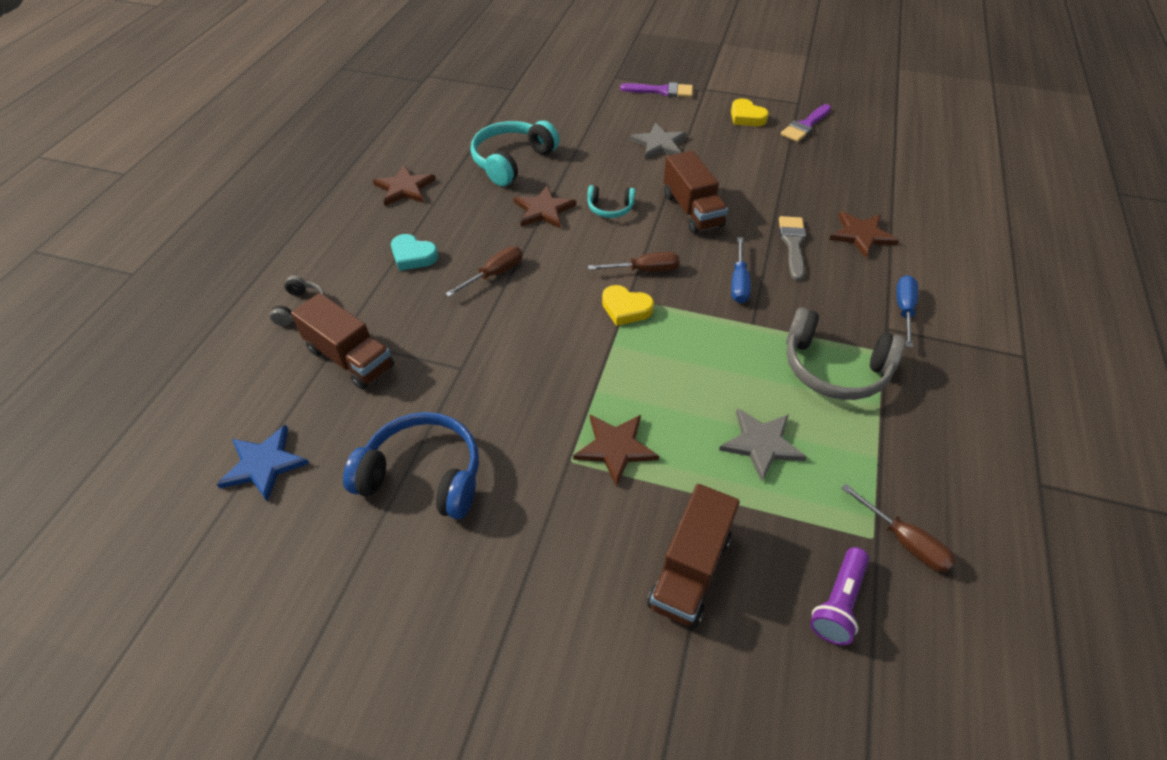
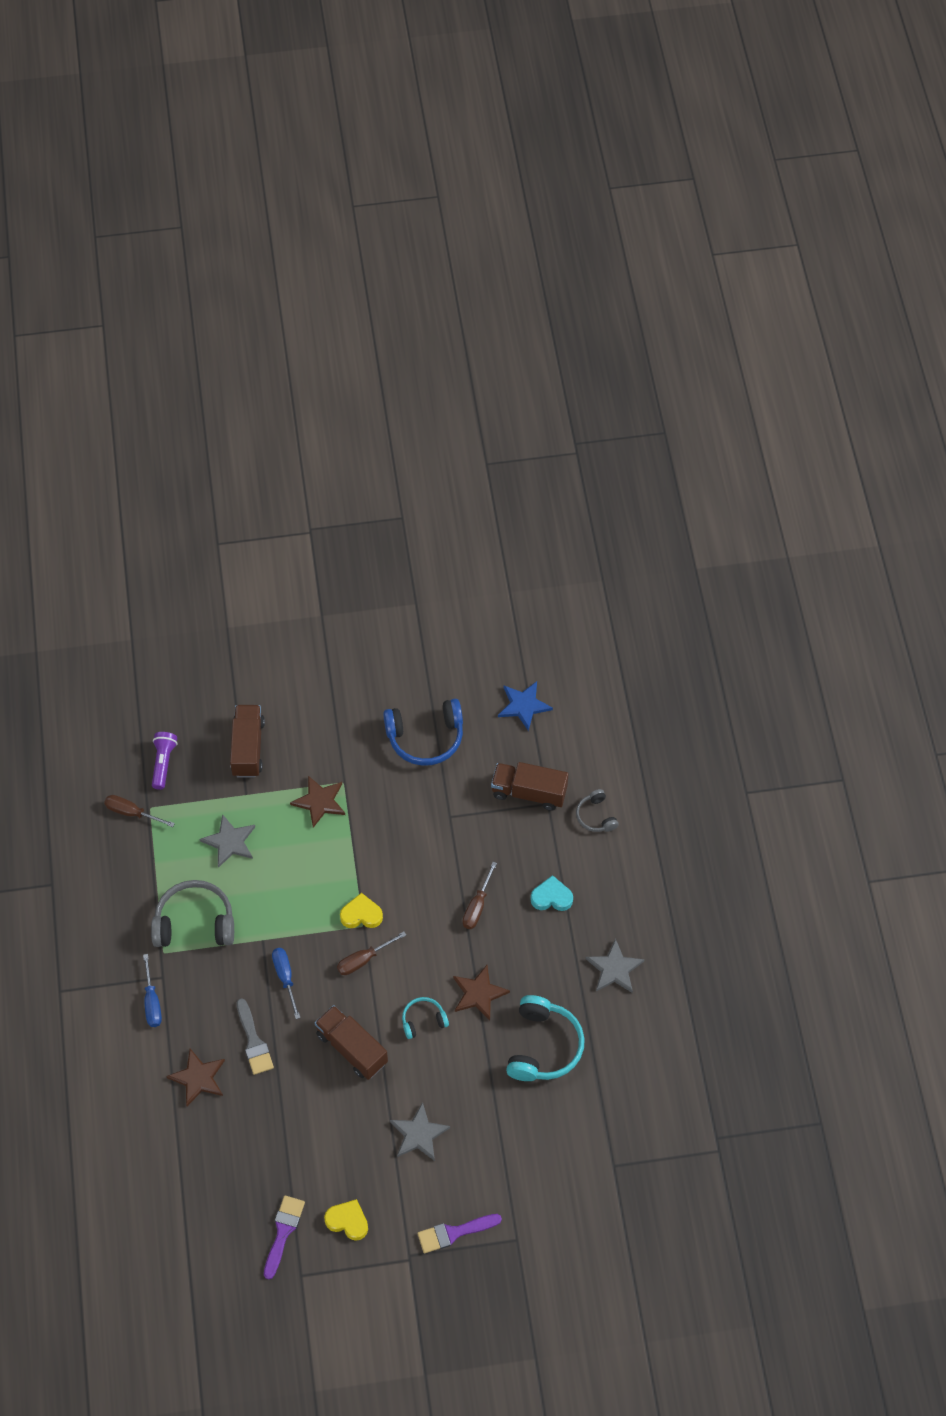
camera: 155 degrees right, 10 degrees up
(404, 188) = (614, 969): brown star -> grey star

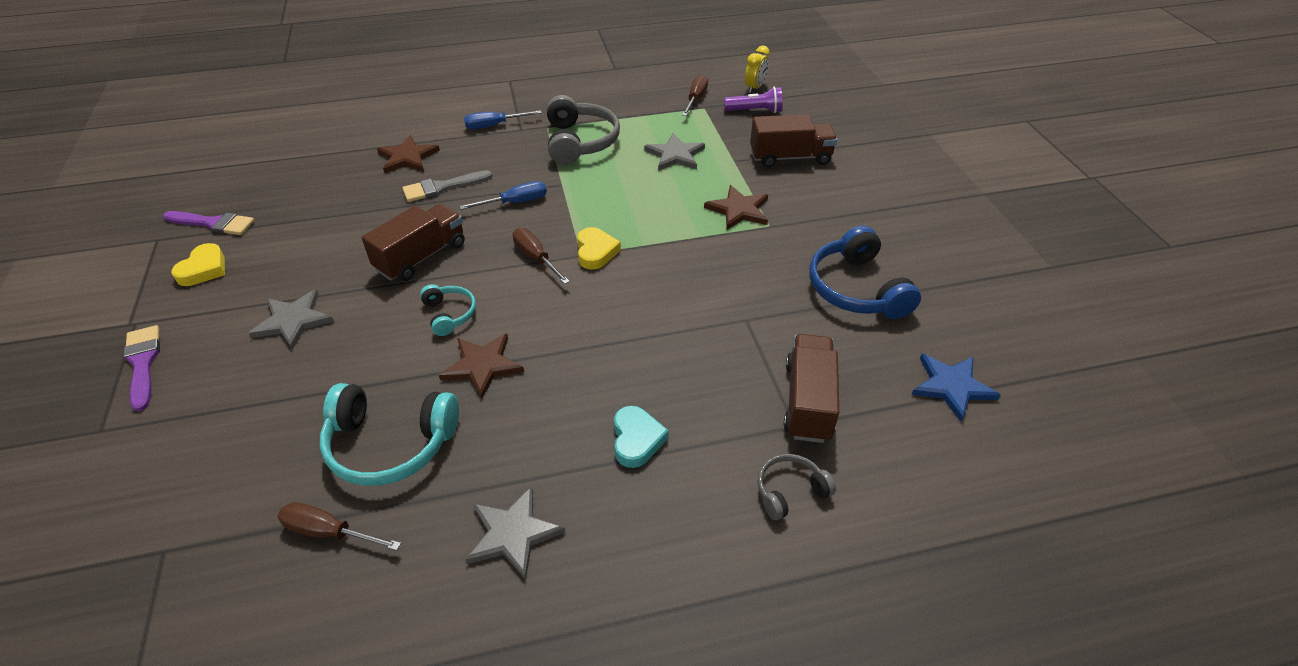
camera: 85 degrees right, 15 degrees down
(119, 756) = (755, 88): none -> yellow clock
(477, 906) = (615, 356): brown screwdriver -> brown screwdriver (329, 532)

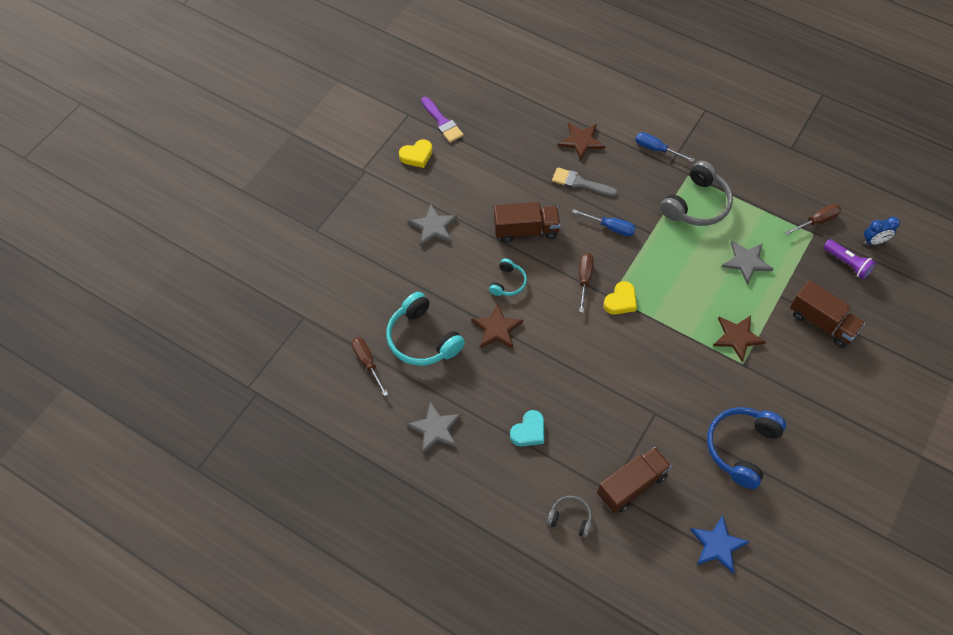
camera: 45 degrees right, 15 degrees up
(143, 363) = (354, 202): purple brush -> none
(755, 88) = (874, 241): yellow clock -> blue clock

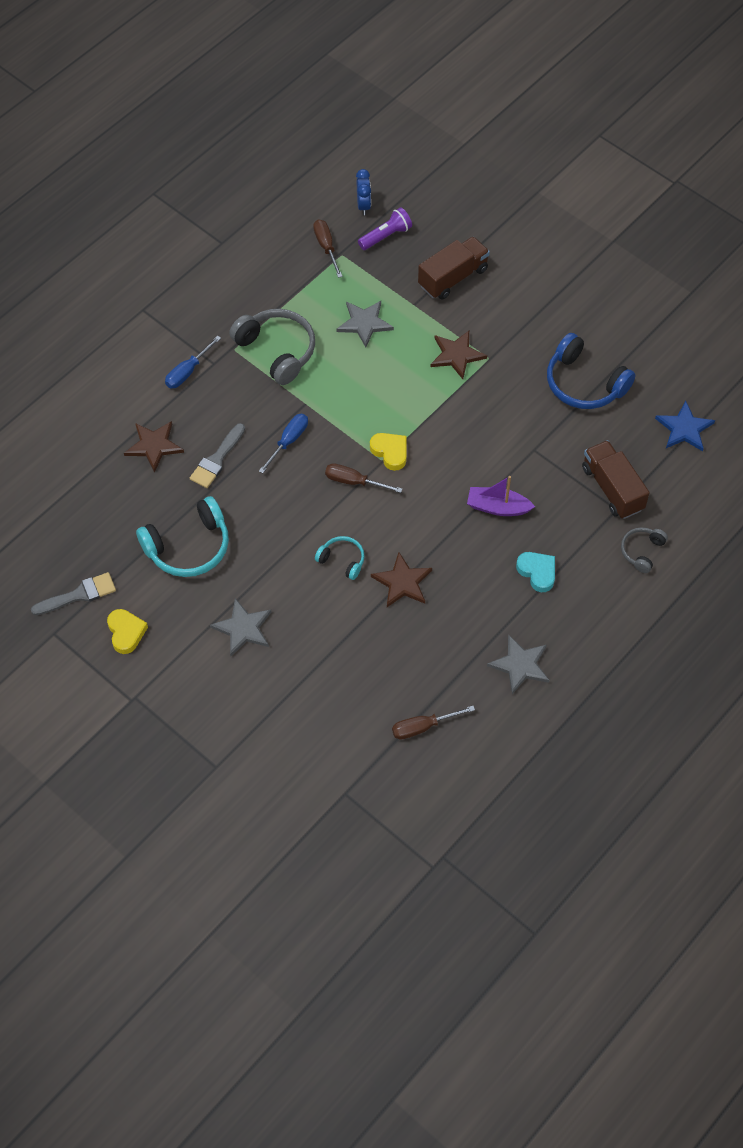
camera: 80 degrees left, 0 degrees up
(422, 339) = (401, 662): turquoise headphones -> turquoise headphones (188, 547)
(442, 122) = (79, 595): purple brush -> grey brush
(526, 230) = (272, 529): brown truck -> none
(587, 391) = (497, 507): none -> purple boat

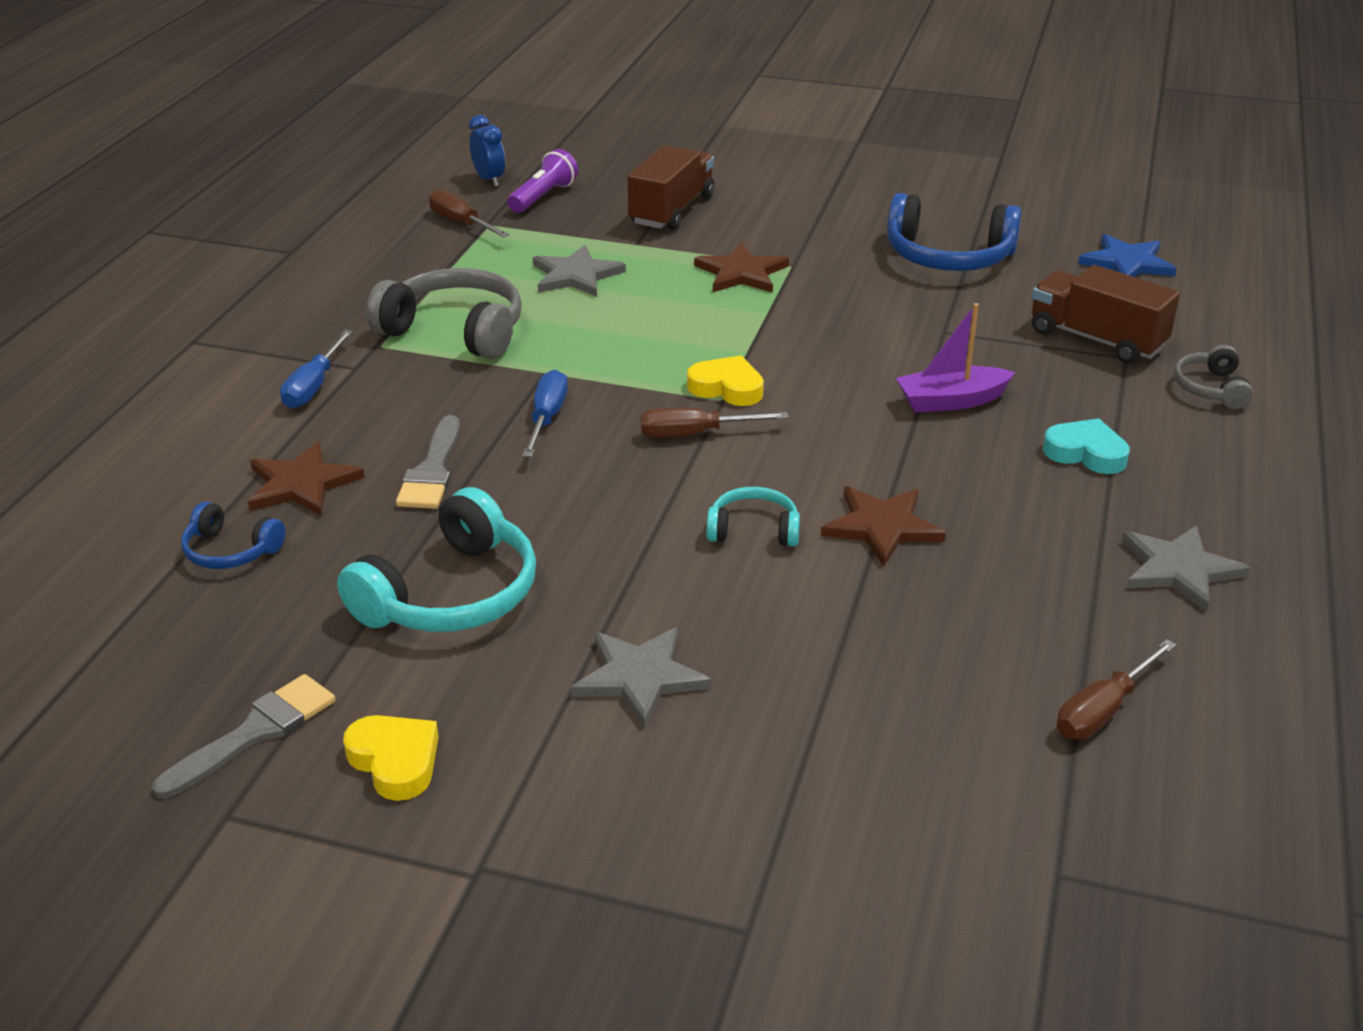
camera: 25 degrees left, 25 degrees down
(106, 480) = (230, 551): none -> blue headphones

